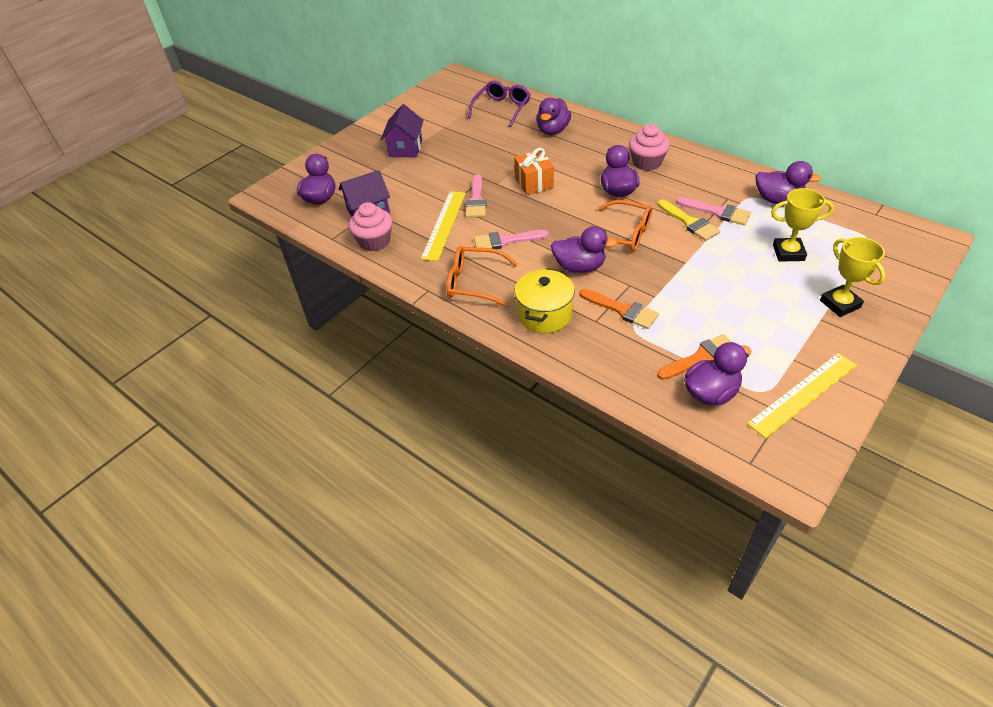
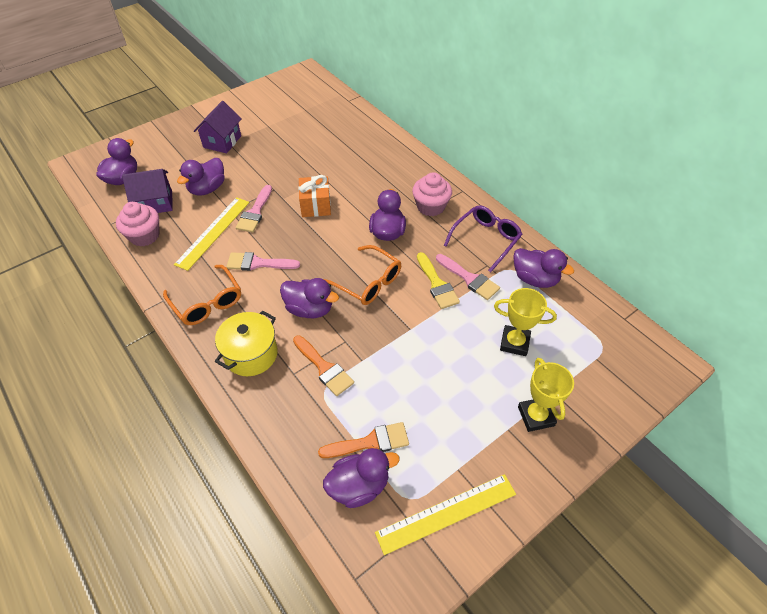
camera: 10 degrees right, 5 degrees up
(474, 282) = (207, 302): orange glasses -> orange glasses turned 150 degrees counterclockwise
(502, 108) = (328, 117): purple glasses -> purple glasses (486, 240)
(553, 130) = (362, 151): purple duck -> purple duck (207, 189)

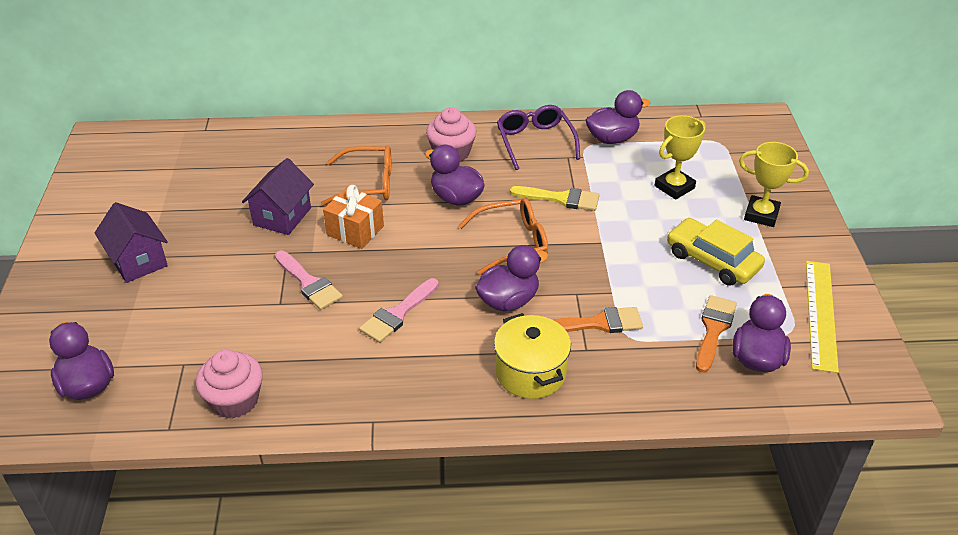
camera: 55 degrees left, 10 degrees down
(155, 203) = (182, 368): purple house -> purple house (282, 216)
(207, 189) = (215, 308): purple duck -> none
(207, 302) = (417, 381): orange glasses -> orange glasses (367, 184)
(213, 232) = (302, 332): yellow ruler -> none
(449, 407) = (712, 260): none -> yellow car
(469, 279) = (574, 175): pink brush -> none

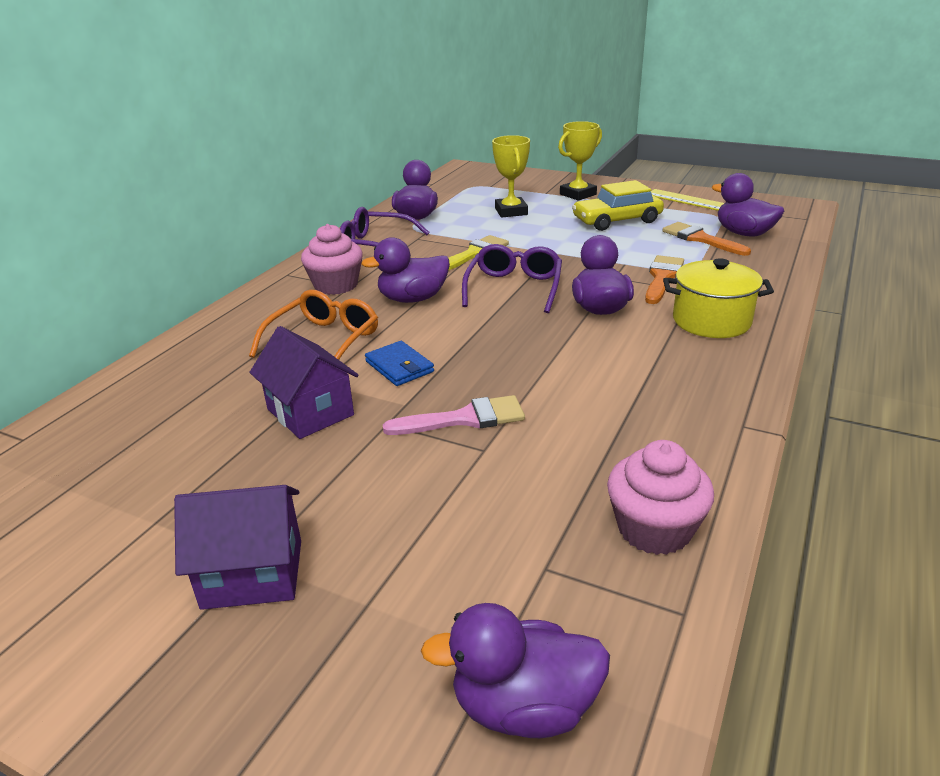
camera: 60 degrees left, 10 degrees down
(355, 231) = (399, 367): orange gift -> blue wallet
(397, 314) = (571, 371): pink brush -> none
(512, 242) = (514, 288): orange glasses -> purple glasses

